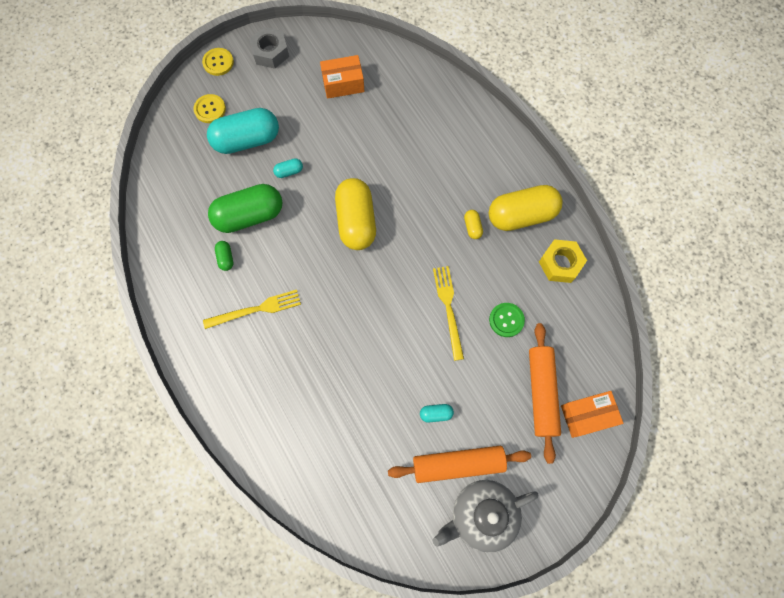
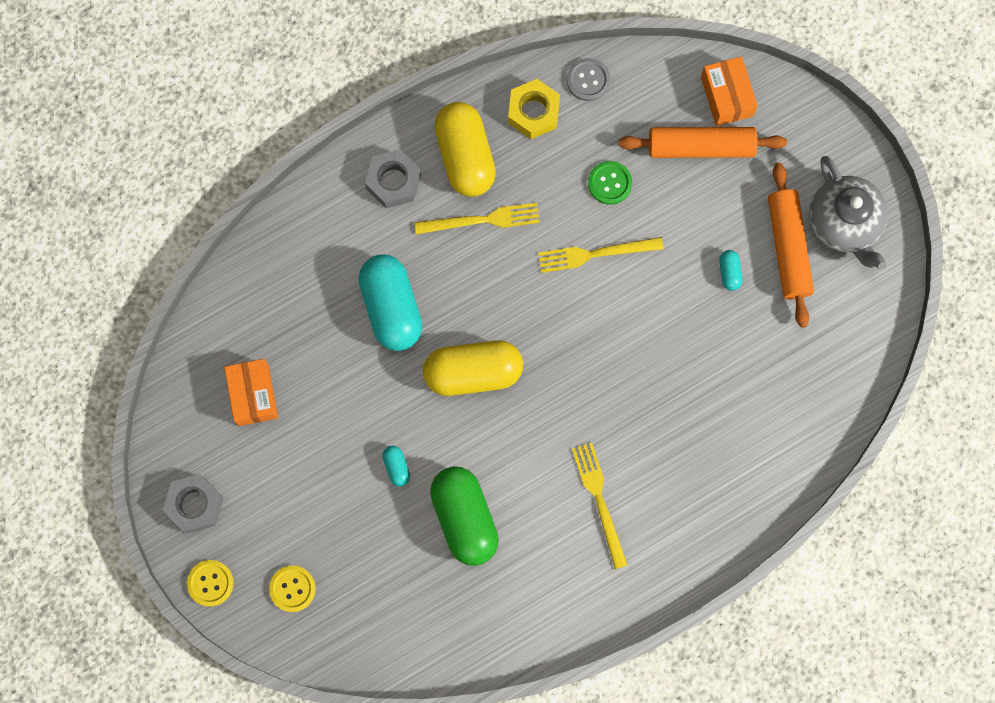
camera: 90 degrees left, 5 degrees up
(226, 258) = (527, 546): green capsule -> none
(247, 140) = (345, 530): turquoise capsule -> turquoise capsule (391, 308)
(472, 227) = (482, 220): yellow capsule -> yellow fork
(498, 167) = (393, 182): none -> grey nut
(590, 304) = (588, 80): none -> grey button

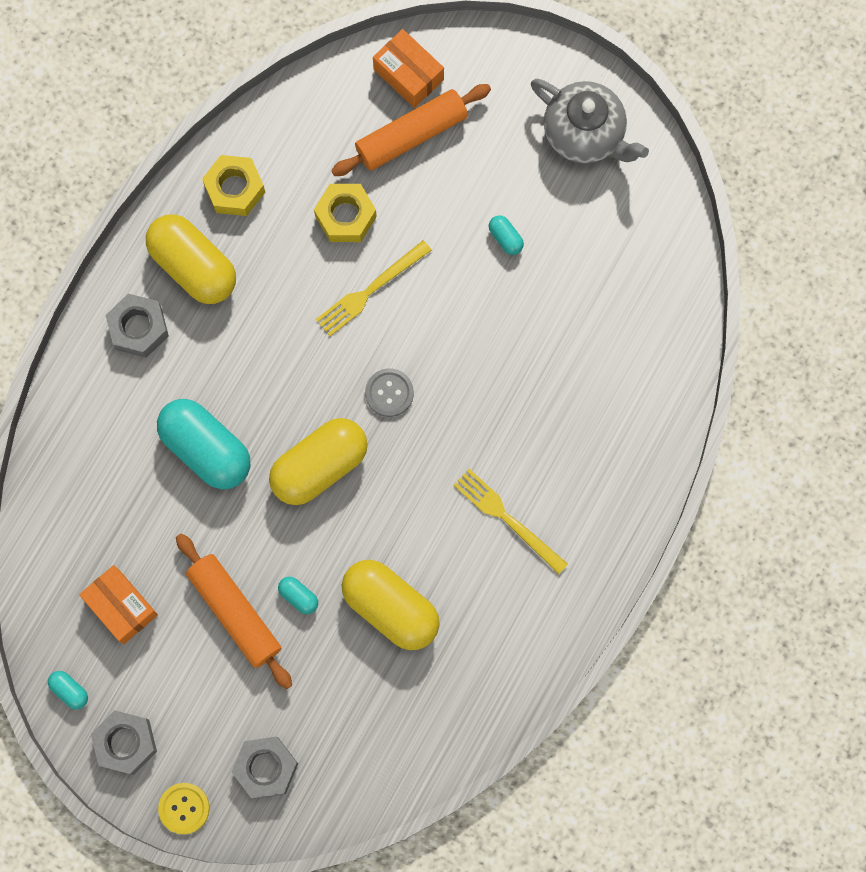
camera: 30 degrees left, 0 degrees up
(175, 438) = (69, 690): none -> turquoise capsule
(292, 588) = (266, 768): yellow button -> grey nut
(464, 518) = (390, 608): green capsule -> yellow capsule
(482, 220) = (245, 318): yellow fork -> none
(588, 80) = (269, 130): grey button -> grey button (389, 393)
(610, 183) = (345, 216): green button -> yellow nut
(788, 248) = (547, 185): orange rolling pin -> orange rolling pin (235, 612)

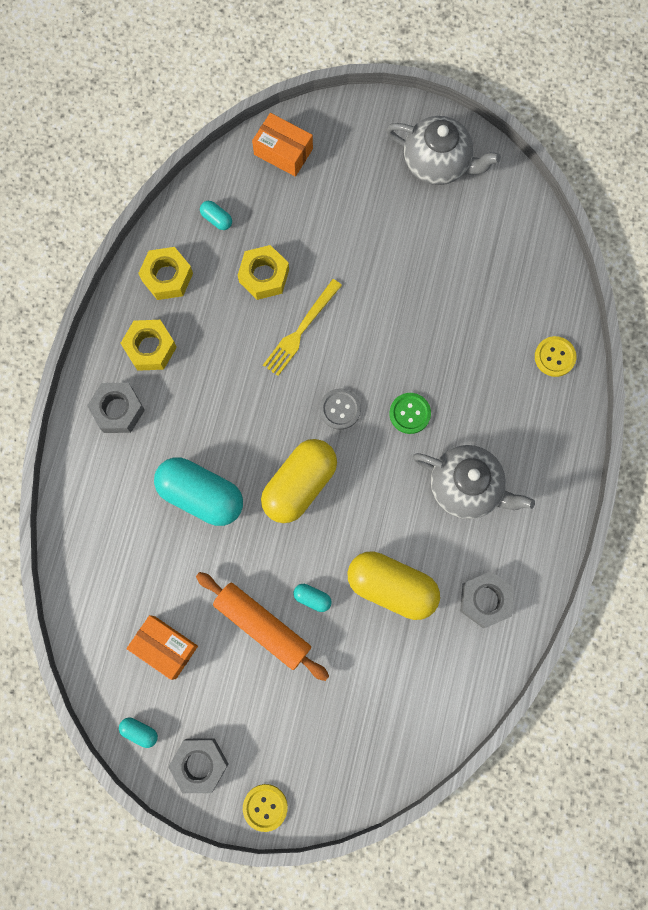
camera: 15 degrees left, 0 degrees up
(193, 266) = (150, 348): yellow capsule -> yellow nut
(266, 768) = (325, 752): grey nut -> grey nut (485, 600)
(411, 135) = (299, 198): orange rolling pin -> none
(467, 418) = (410, 413): none -> green button
(505, 238) = (398, 260): turquoise capsule -> turquoise capsule (216, 219)
(507, 519) = (466, 487): yellow fork -> grey teapot
(653, 397) = (554, 357): none -> yellow button

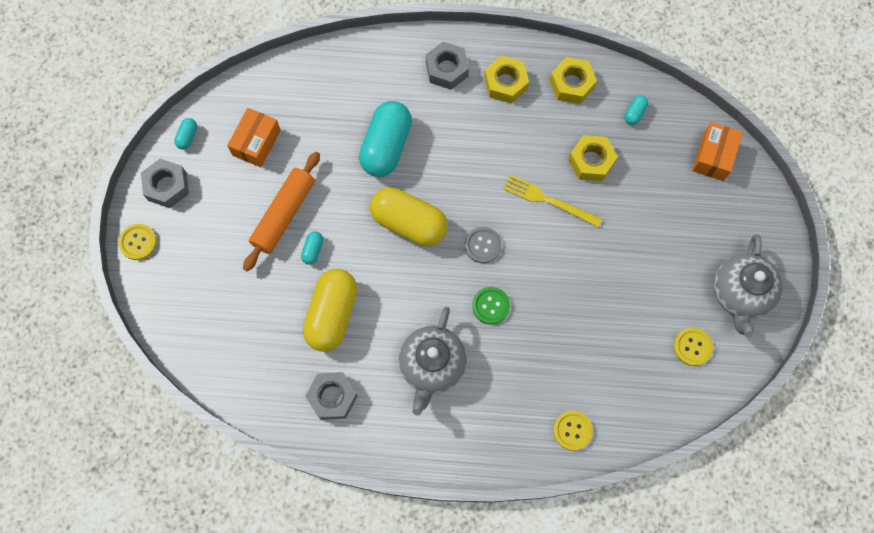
camera: 80 degrees right, 5 degrees down
(485, 222) = (692, 347): none -> yellow button

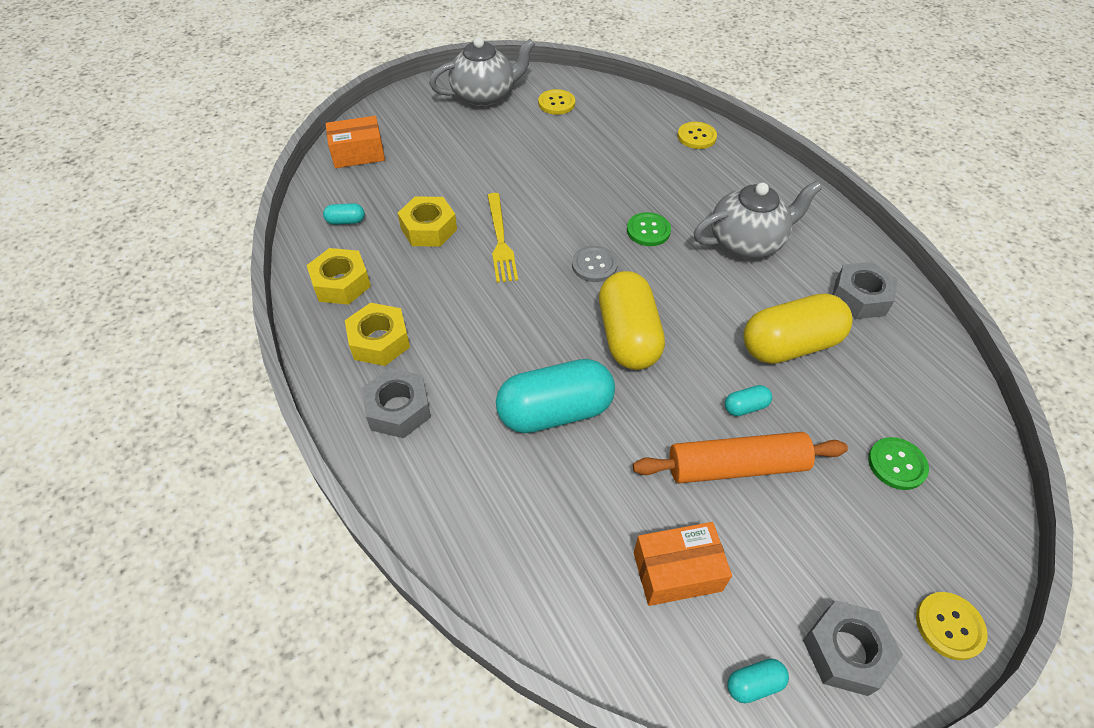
camera: 125 degrees left, 20 degrees down
(220, 300) = (896, 464): none -> green button

